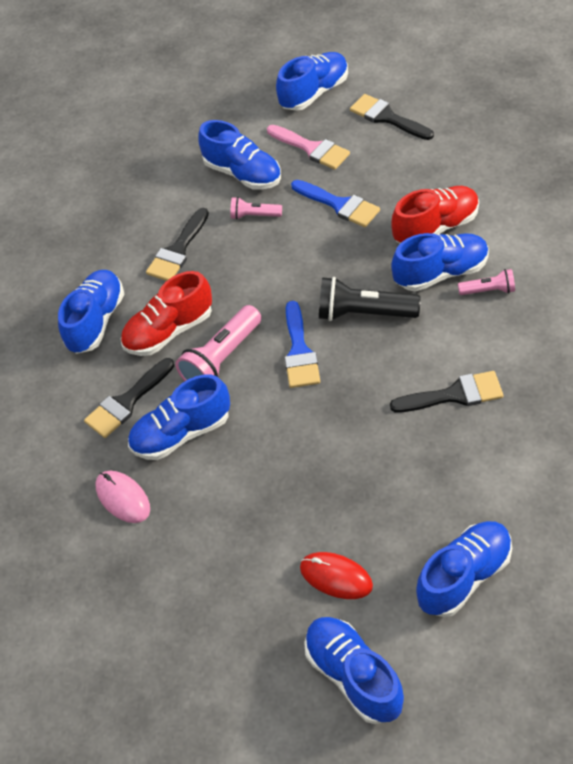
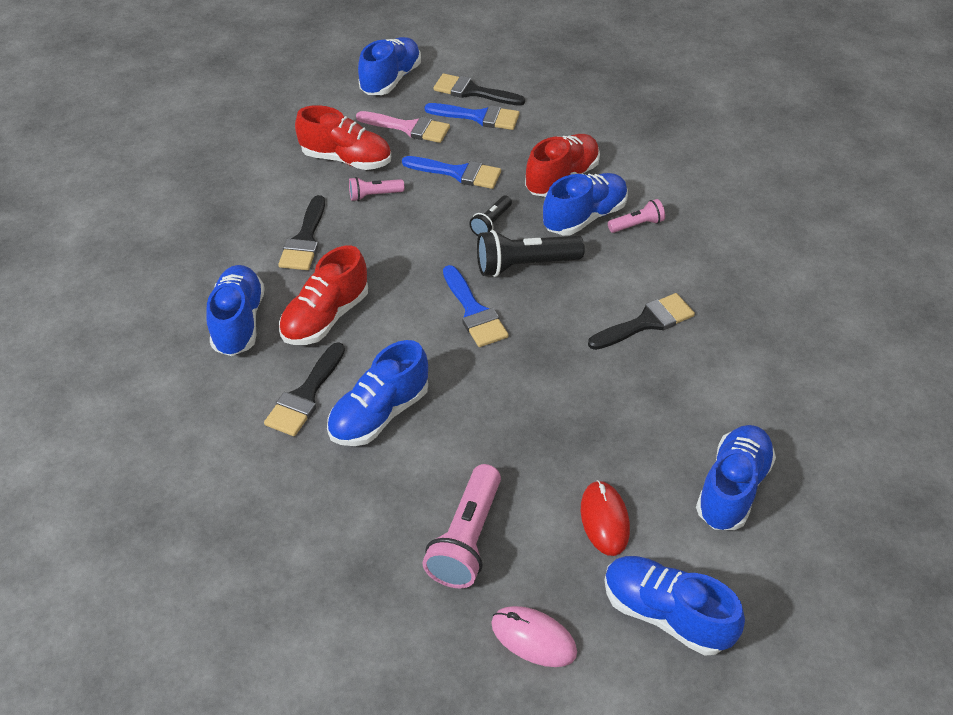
camera: 25 degrees left, 5 degrees down
(123, 498) = (338, 493): pink mouse -> pink mouse (533, 638)
(222, 358) = (394, 333): pink flashlight -> pink flashlight (466, 538)
(243, 174) = (346, 159): blue shoe -> red shoe
(336, 577) = (604, 519): red mouse -> red mouse turned 75 degrees clockwise
(350, 263) = (491, 223): none -> black flashlight
(382, 147) = (479, 117): none -> blue brush

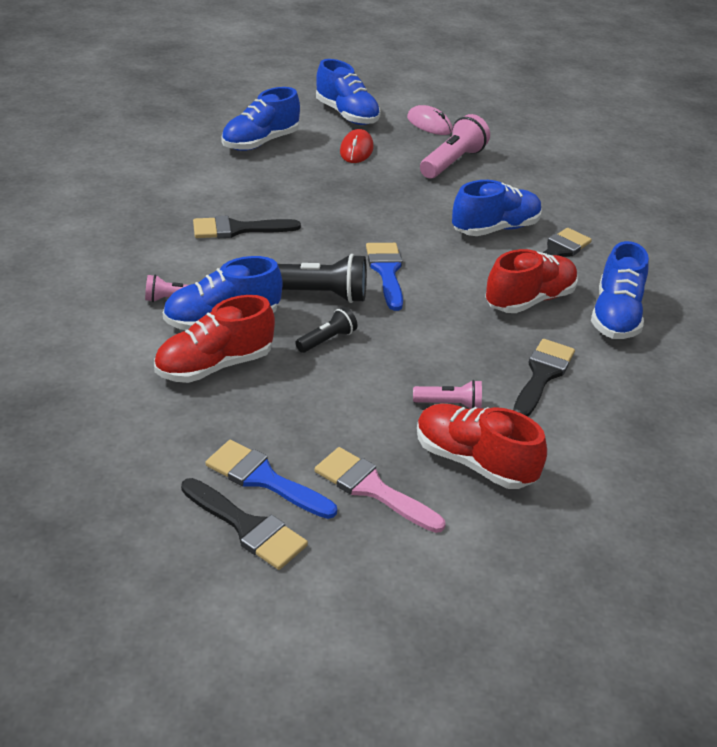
camera: 165 degrees left, 10 degrees down
(391, 80) = (366, 591): blue shoe -> none
(458, 173) = (335, 405): blue brush -> none

